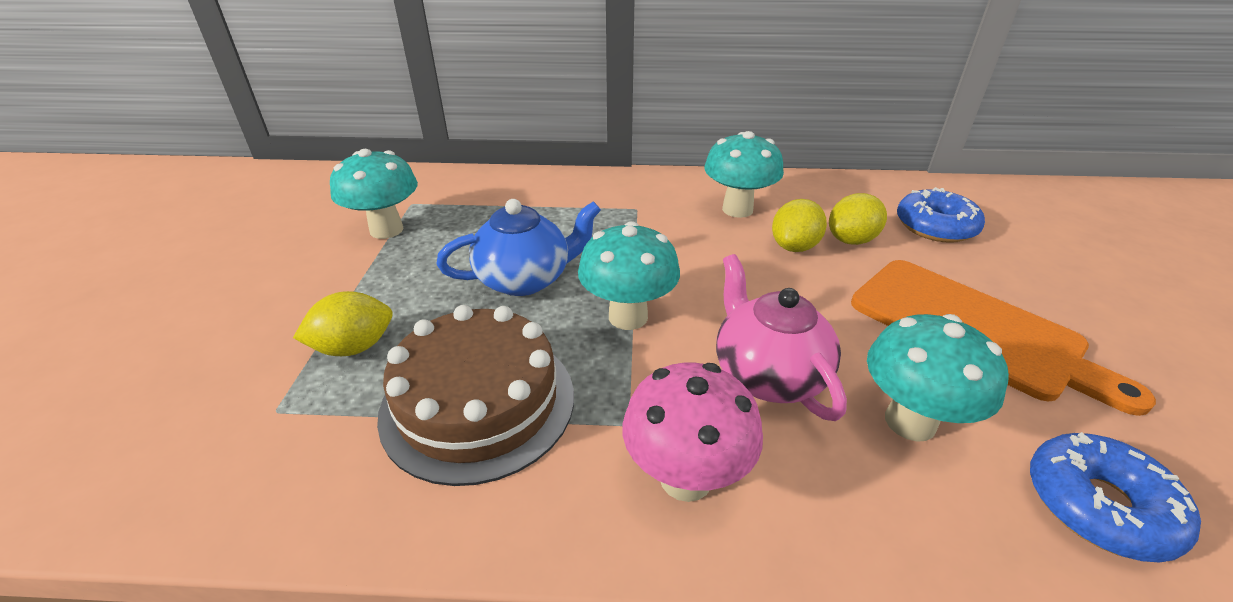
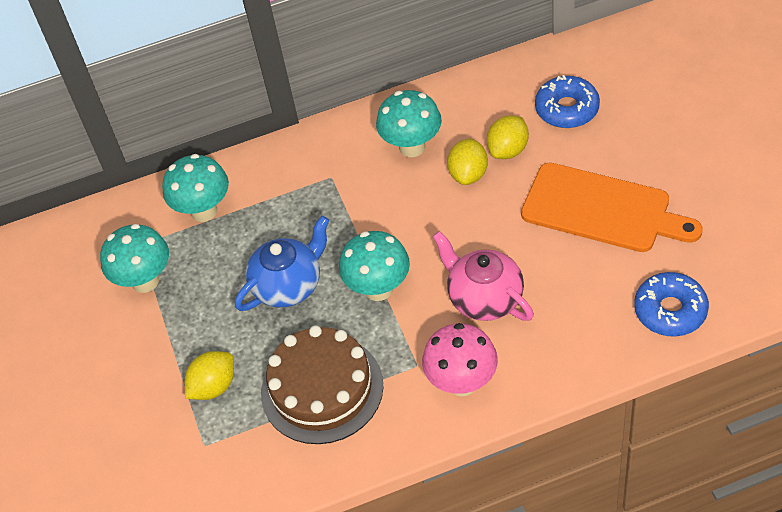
camera: 15 degrees left, 15 degrees up
(910, 422) = (572, 298): turquoise mushroom -> turquoise mushroom (204, 211)

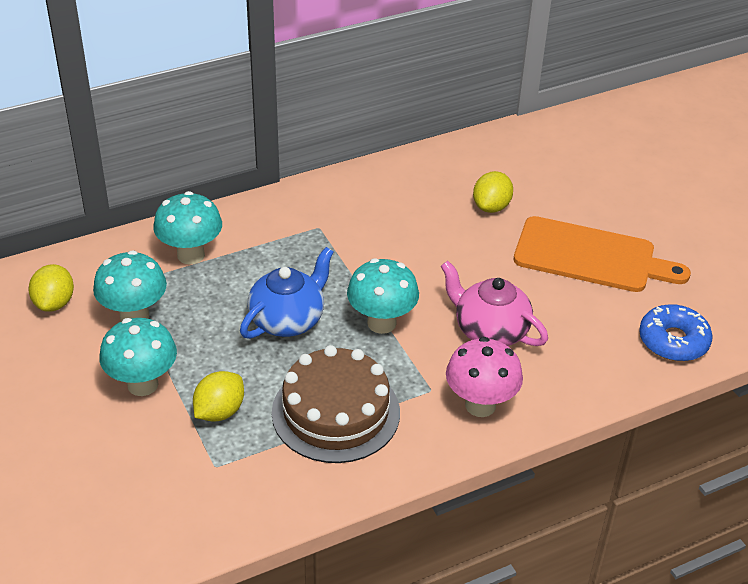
camera: 15 degrees left, 10 degrees down
(412, 147) = (396, 203): turquoise mushroom -> turquoise mushroom (143, 384)
(468, 174) = (456, 226): yellow lemon -> yellow lemon (54, 303)
(567, 109) = (541, 174): blue donut -> none

